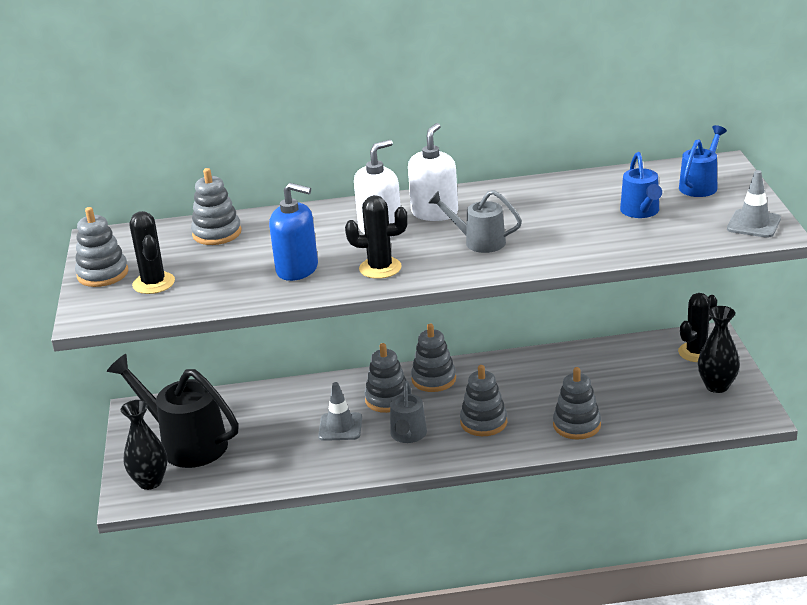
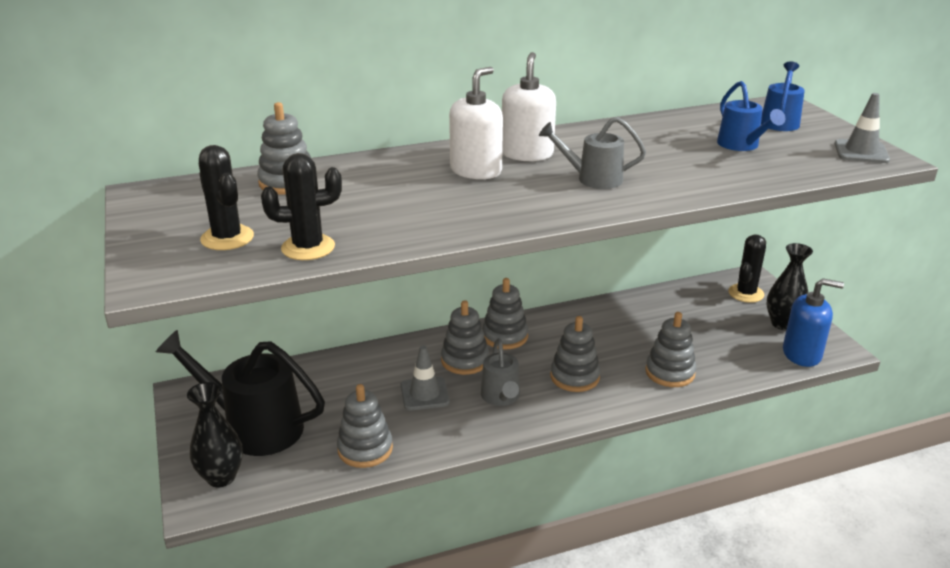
camera: 15 degrees left, 0 degrees up
(103, 274) = (157, 231): grey stacking toy -> grey stacking toy (365, 449)
(297, 269) = (400, 214): blue soap dispenser -> blue soap dispenser (802, 354)
(380, 268) = (498, 209): black cactus -> black cactus (308, 247)

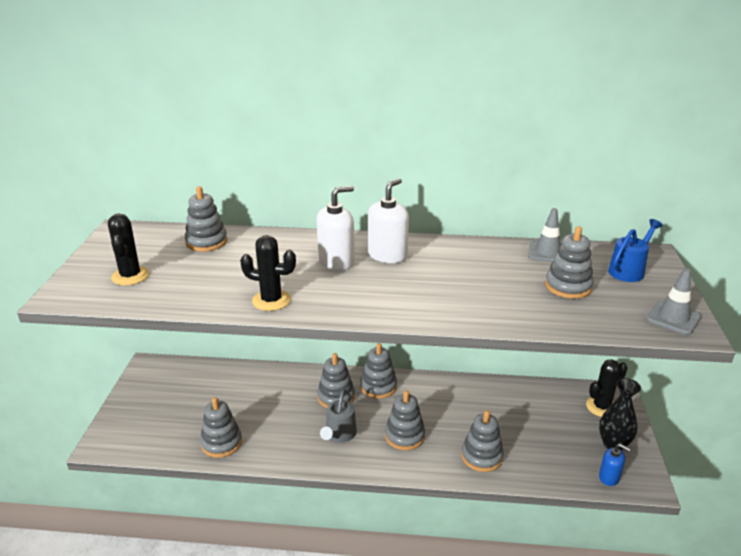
camera: 25 degrees right, 0 degrees up
(221, 477) = (125, 432): black vase -> none
(254, 427) = (168, 403): black watering can -> none
(308, 247) = (168, 296): black cactus -> black cactus (271, 300)
(424, 394) = (289, 414): grey traffic cone -> grey traffic cone (547, 252)
(592, 179) = (413, 288): grey watering can -> none
(741, 145) = (568, 286): blue watering can -> grey stacking toy
(802, 354) = (609, 477): blue soap dispenser -> blue soap dispenser, size x0.60

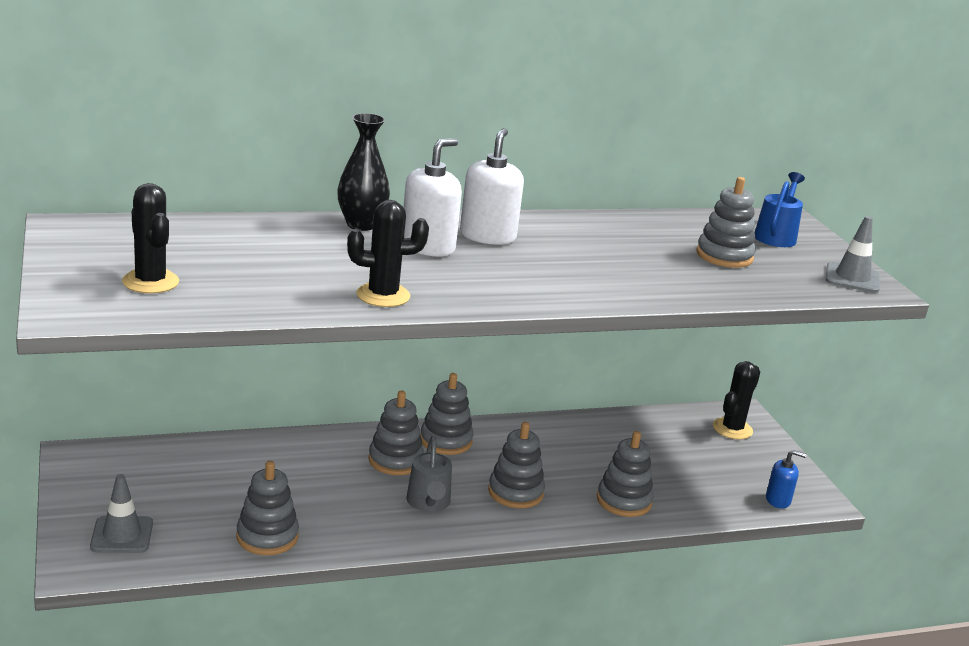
camera: 25 degrees left, 5 degrees down
(206, 242) = (222, 234): grey stacking toy -> none
(547, 252) = (675, 222): grey traffic cone -> grey traffic cone (122, 535)
(613, 444) = (765, 466): black vase -> black vase (361, 225)

